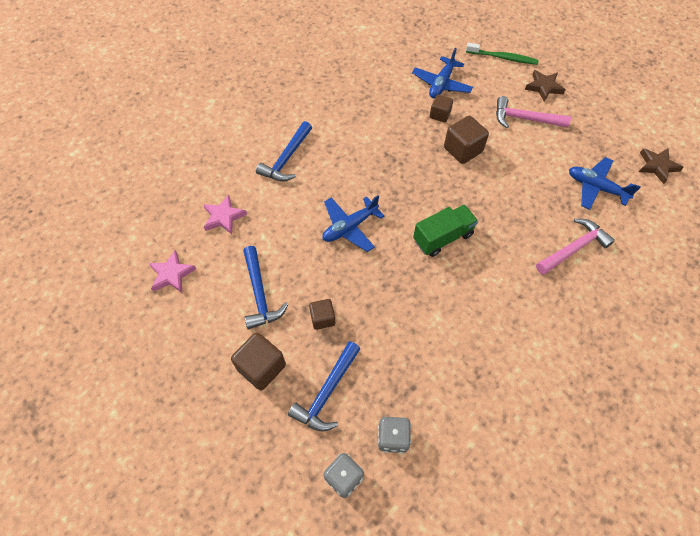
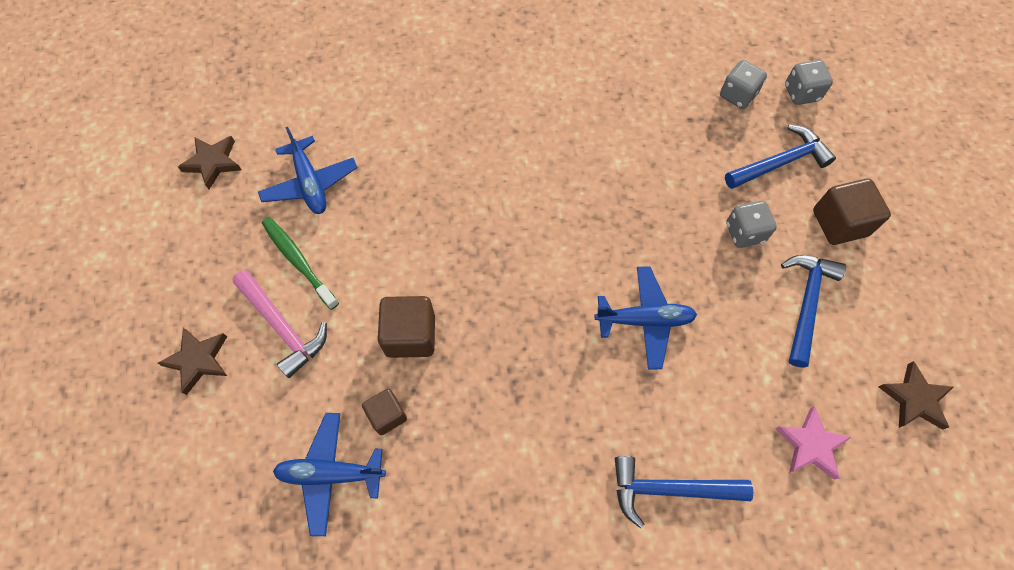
camera: 145 degrees left, 5 degrees up
(172, 274) = (914, 399): pink star -> brown star
(286, 159) = (669, 489): blue hammer -> blue hammer turned 150 degrees counterclockwise
(322, 318) = (744, 232): brown cube -> grey dice
(441, 84) = (331, 474): blue plane -> blue plane turned 150 degrees counterclockwise
(443, 237) = (541, 237): green truck -> none
(503, 58) = (189, 459): green toothbrush -> green toothbrush (298, 261)
(574, 248) = (411, 140): pink hammer -> none

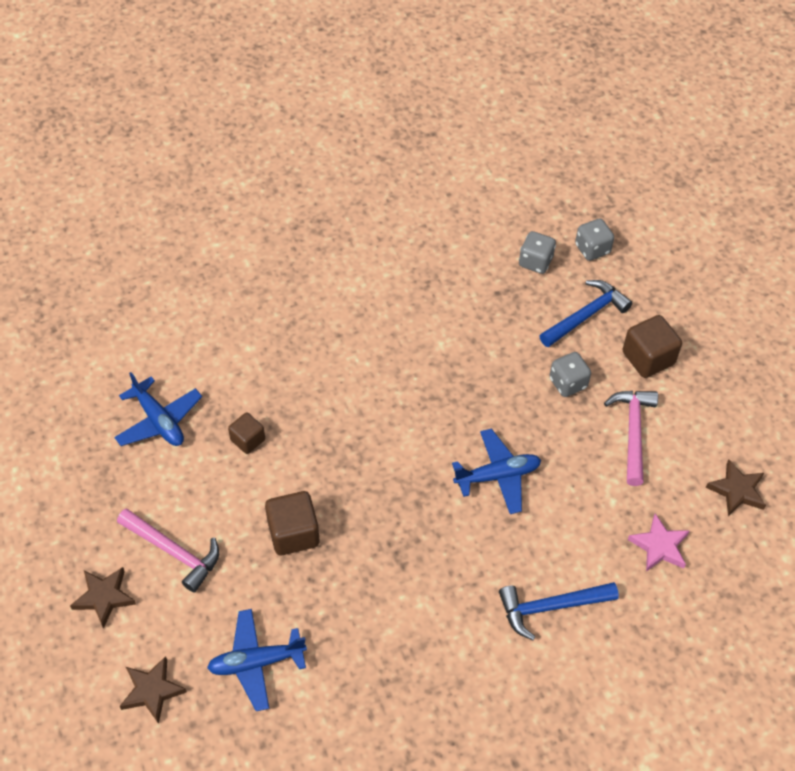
camera: 15 degrees left, 10 degrees down
(213, 163) = (58, 421): brown star -> brown star (152, 691)
(298, 261) = (170, 492): green toothbrush -> none
(387, 415) = (292, 604): brown cube -> brown cube (248, 440)
(806, 303) = (633, 432): blue hammer -> pink hammer

